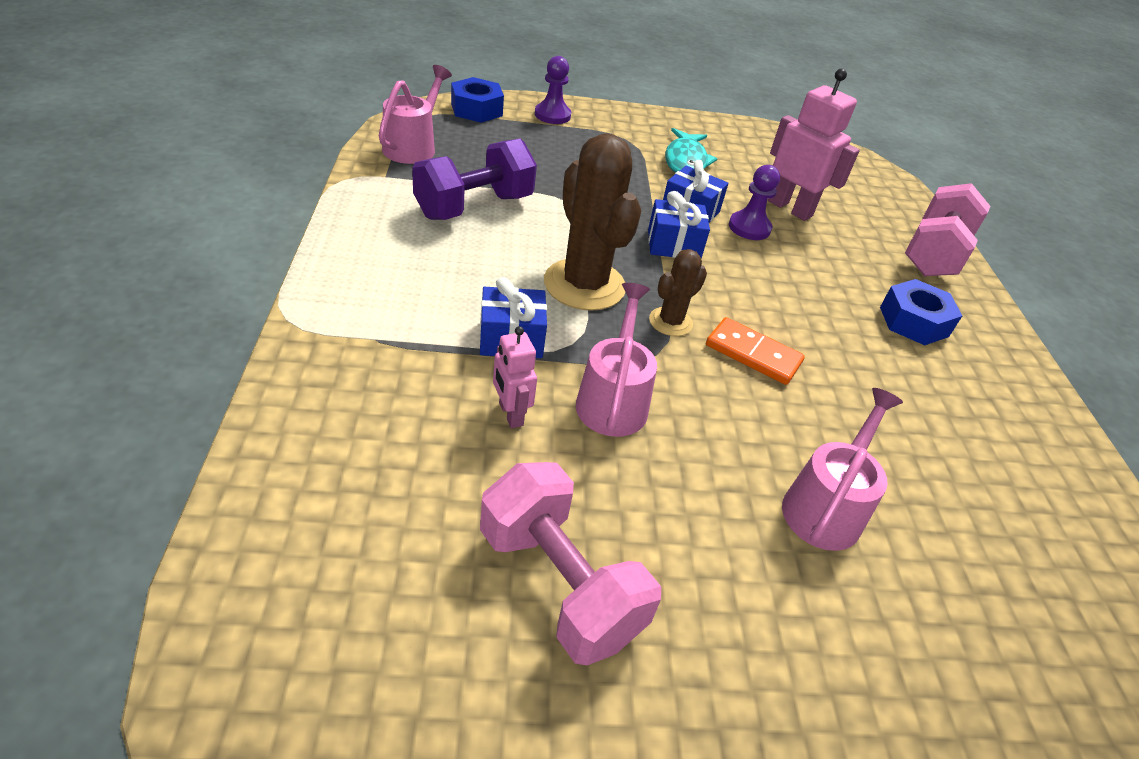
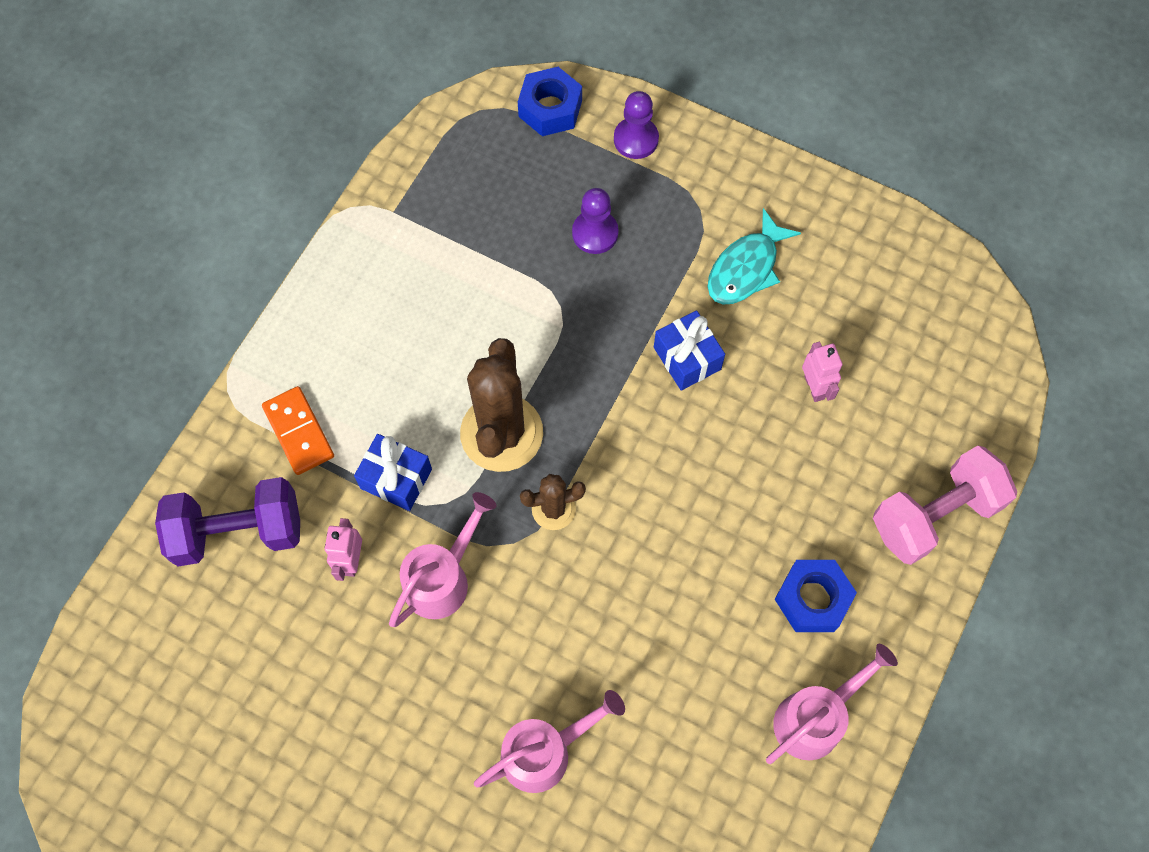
camera: 35 degrees right, 25 degrees up
(413, 146) = (445, 166): pink watering can -> pink watering can (816, 718)
(474, 207) = (457, 286): purple dumbbell -> purple dumbbell (238, 532)
(559, 583) = (303, 722): pink dumbbell -> none
(673, 245) = (631, 405): blue gift -> none
(749, 228) = (737, 404): purple pawn -> purple pawn (595, 233)
(753, 354) = (605, 576): orange domino -> orange domino (298, 432)
(790, 208) = (814, 387): pink robot -> pink robot, size x0.55

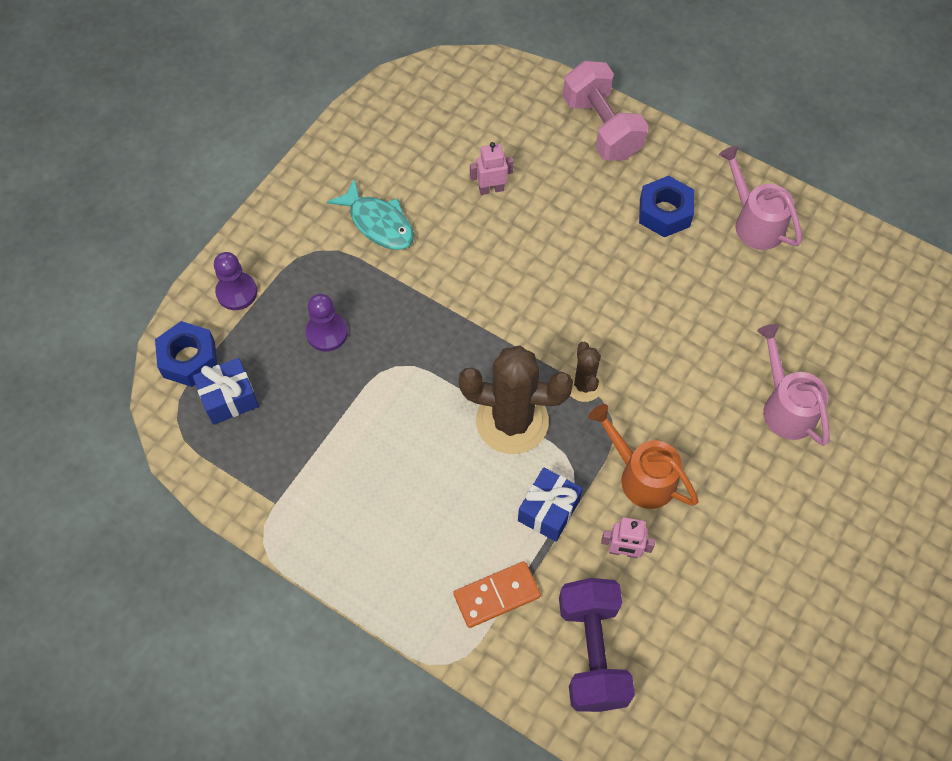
camera: 85 degrees left, 5 degrees down
(443, 578) = (641, 475): pink watering can -> orange watering can
(687, 358) = (456, 274): blue gift -> blue gift (229, 398)

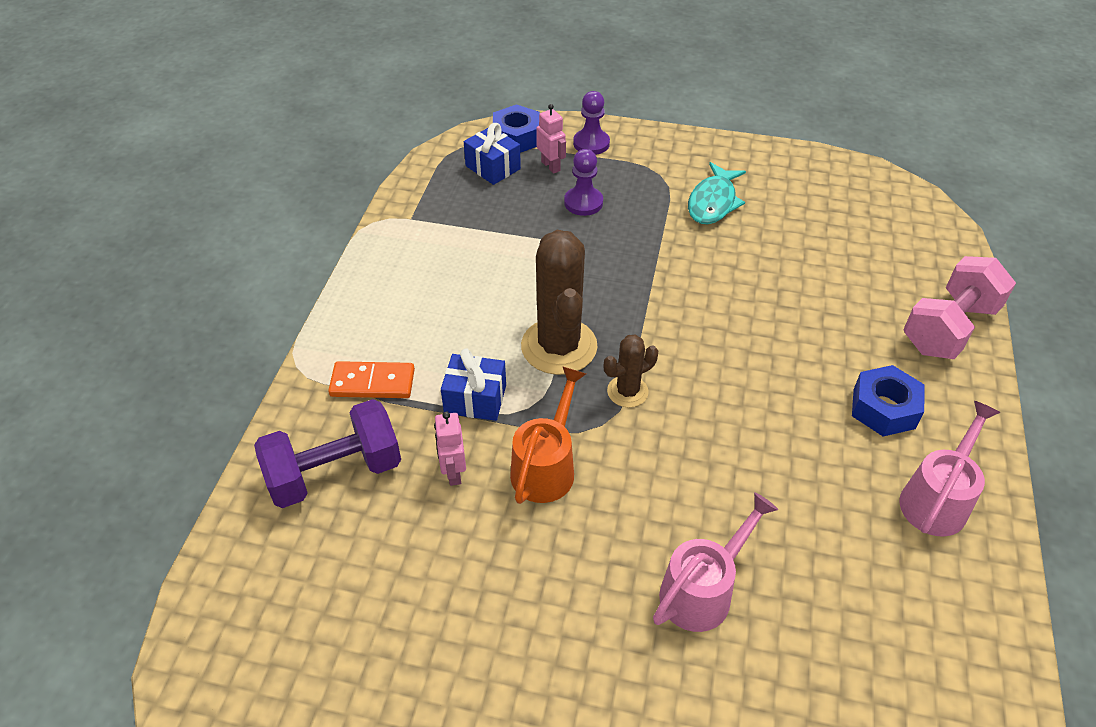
camera: 70 degrees right, 15 degrees down
(491, 189) = (806, 264): pink robot -> pink robot (551, 166)
(497, 595) = (372, 383): orange domino -> orange domino turned 45 degrees counterclockwise

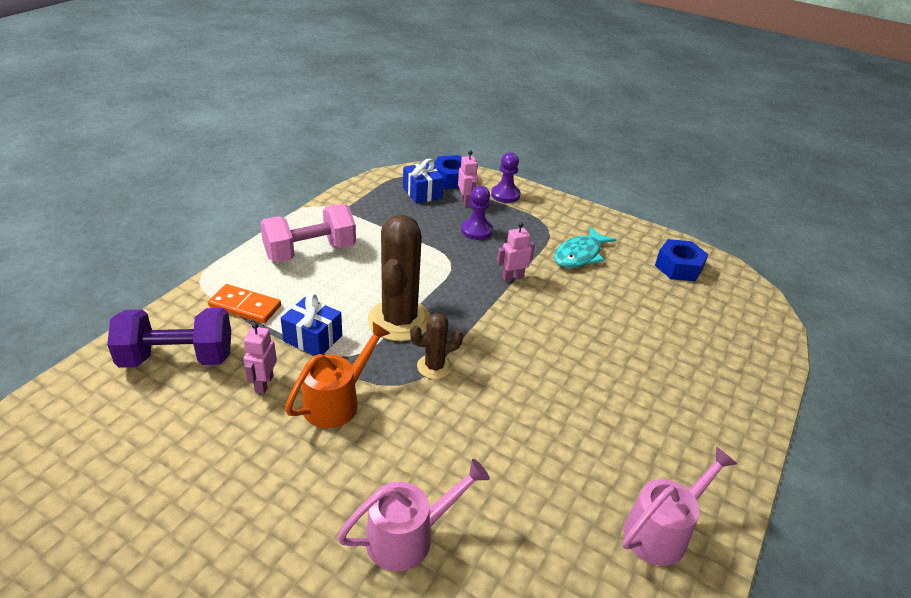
camera: 15 degrees right, 10 degrees down
(654, 254) = (512, 277): none -> pink robot
(884, 408) = (648, 442): blue nut -> blue nut (678, 267)
(949, 328) = (739, 397): pink dumbbell -> pink dumbbell (310, 252)

